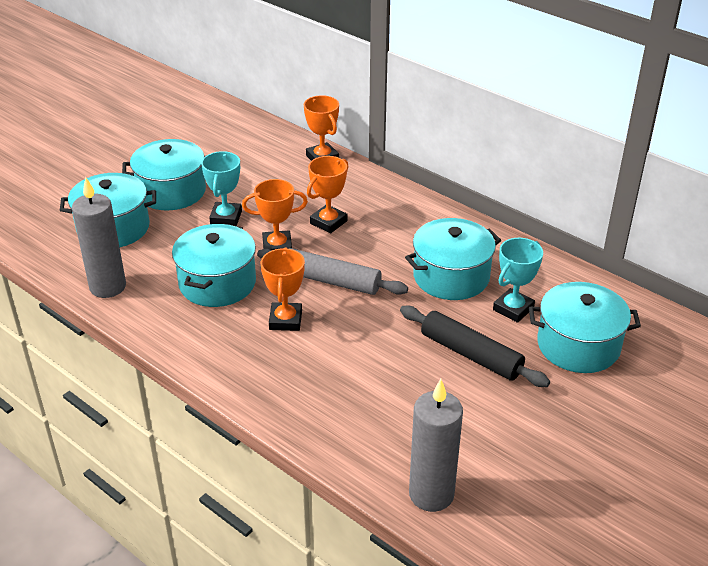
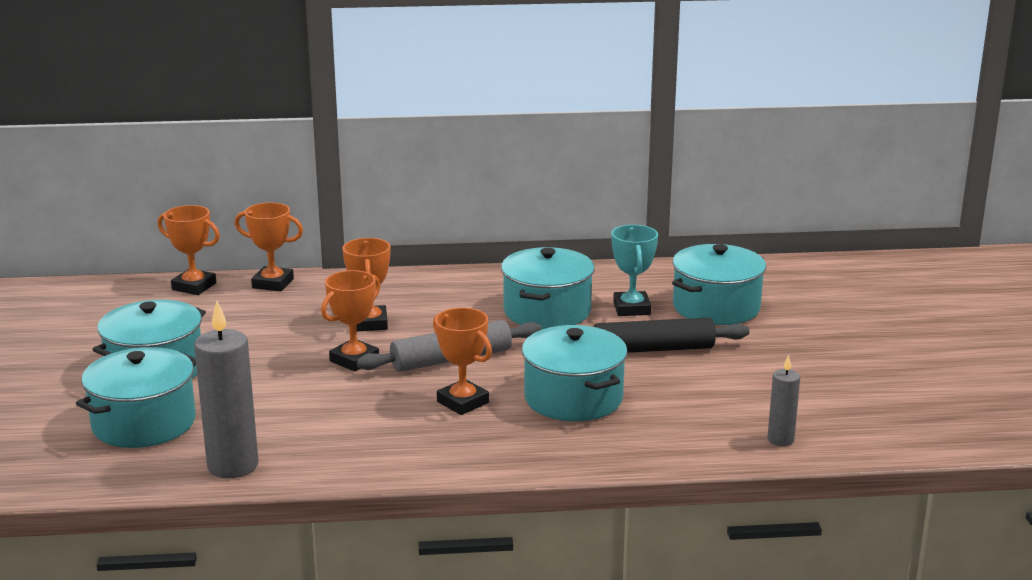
camera: 45 degrees left, 15 degrees down
(217, 283) = (346, 409): turquoise pot -> turquoise pot (573, 398)
(226, 217) = (258, 363): turquoise trophy -> none
(278, 137) = (194, 286): none -> orange trophy
(431, 494) = (780, 440): grey candle -> grey candle, size x0.54

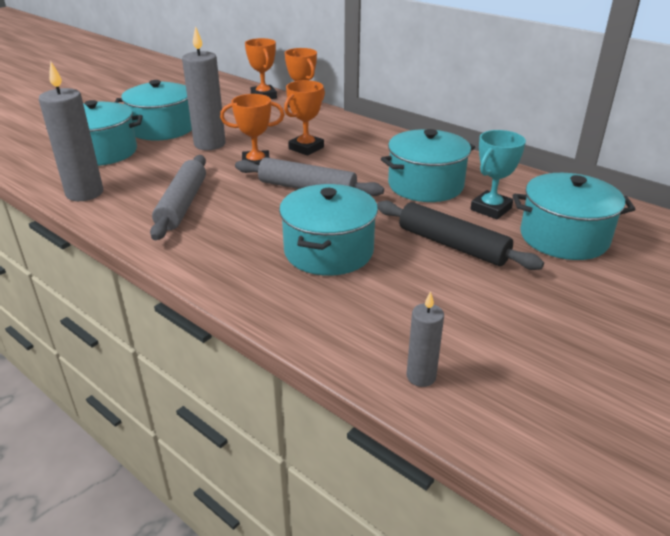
camera: 45 degrees right, 10 degrees up
(255, 362) = (210, 144): none -> grey candle
(364, 426) = (182, 205): none -> grey rolling pin
(463, 402) = (259, 218): orange trophy -> none

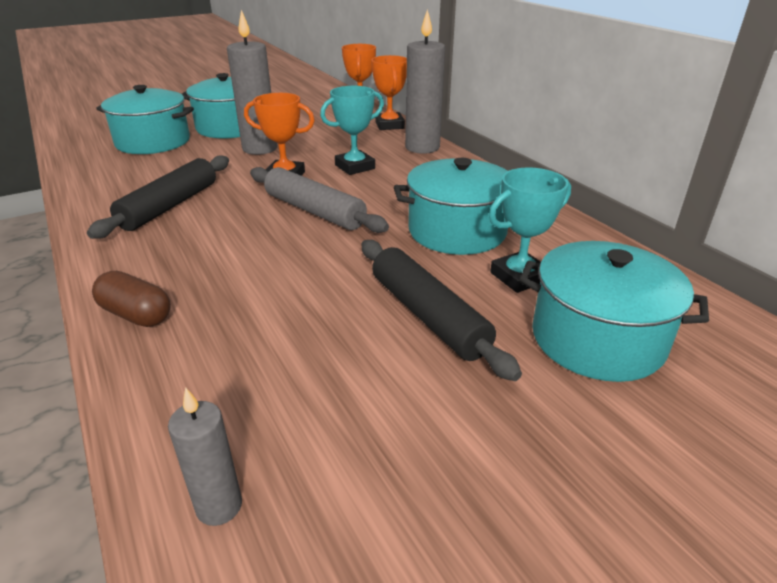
camera: 20 degrees right, 0 degrees up
(84, 193) = (94, 178): grey candle -> grey candle (422, 148)
(182, 205) = (170, 206): grey rolling pin -> black rolling pin
(246, 287) = (136, 315): none -> brown capsule
(306, 148) = (355, 167): orange trophy -> turquoise trophy
(328, 251) = (268, 290): turquoise pot -> none

